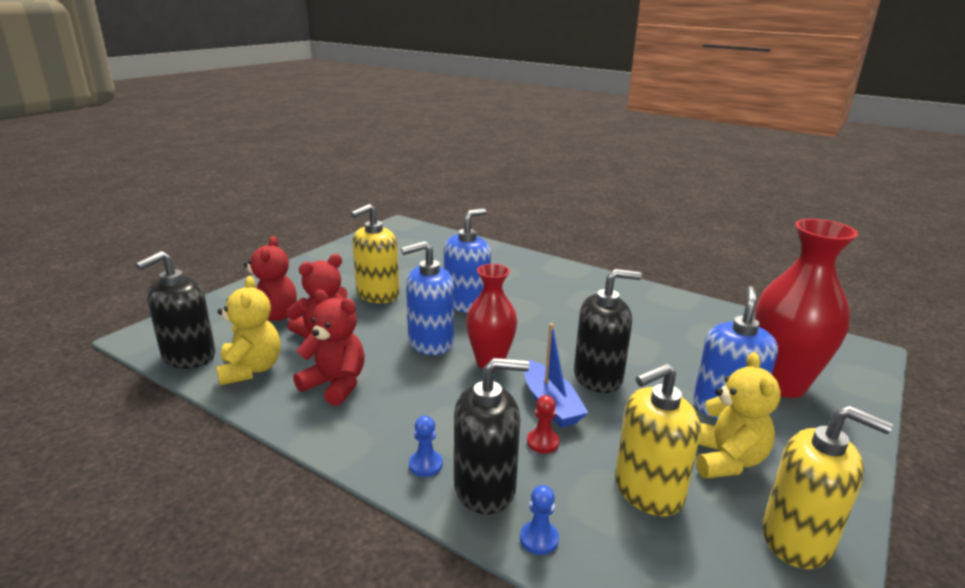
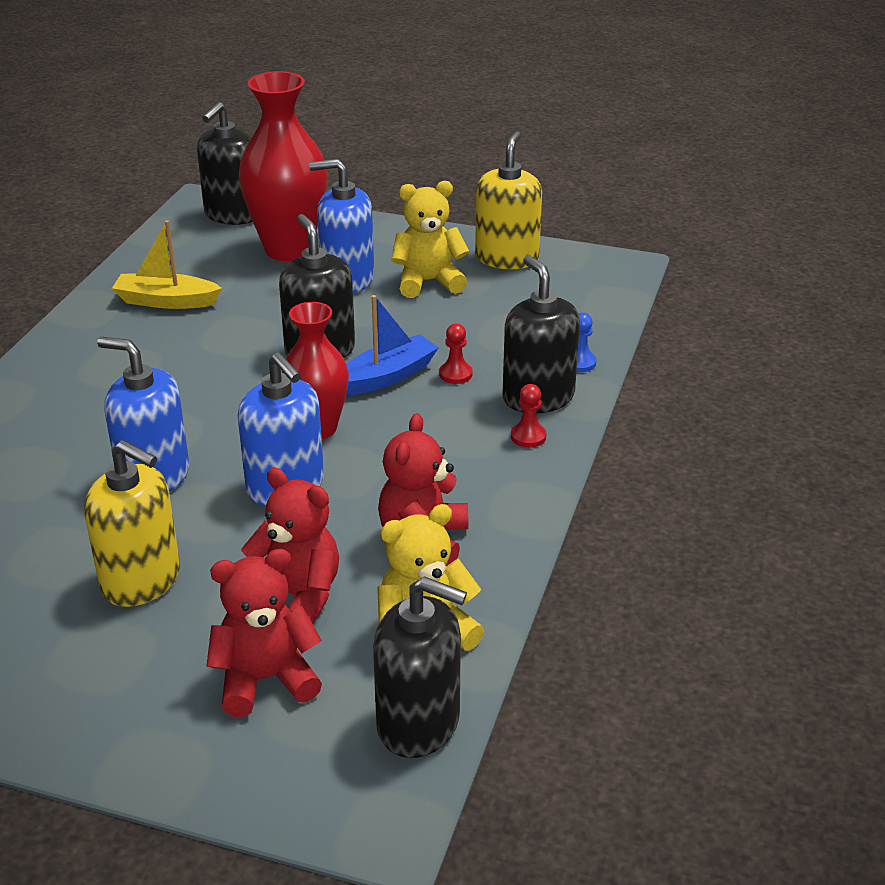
camera: 105 degrees left, 10 degrees up
(425, 465) = (528, 436): blue pawn -> red pawn
(648, 491) = (491, 317): yellow soap dispenser -> none
(681, 322) = (166, 301): none -> yellow boat
(845, 363) = (233, 214): none -> black soap dispenser

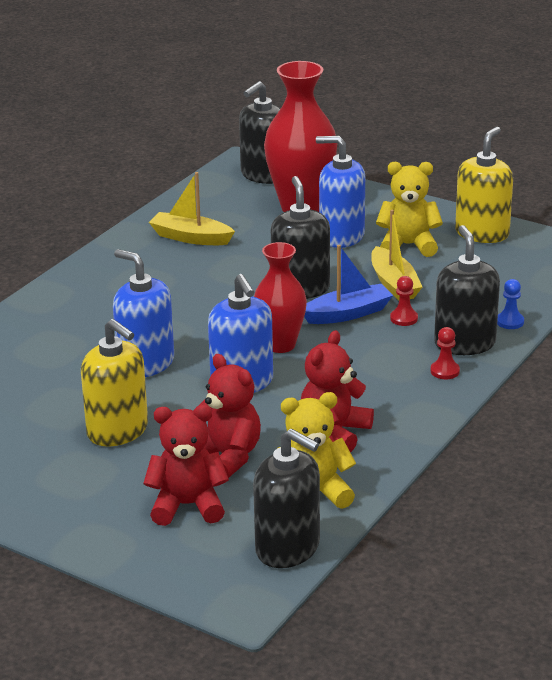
camera: 15 degrees right, 5 degrees down
(429, 331) = (394, 284): none -> yellow boat

